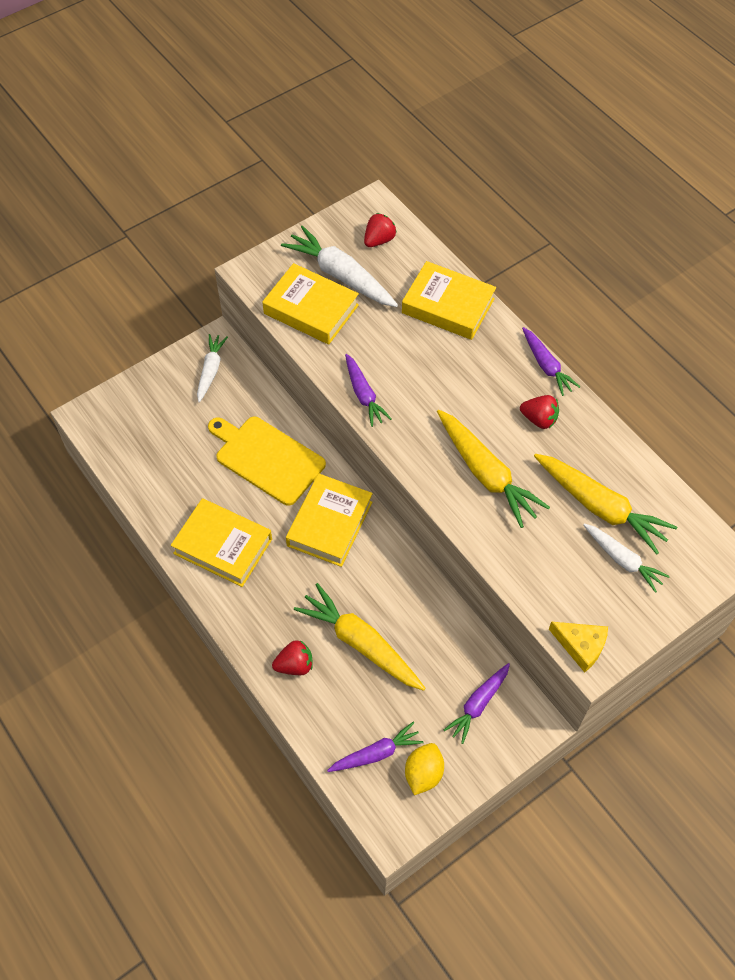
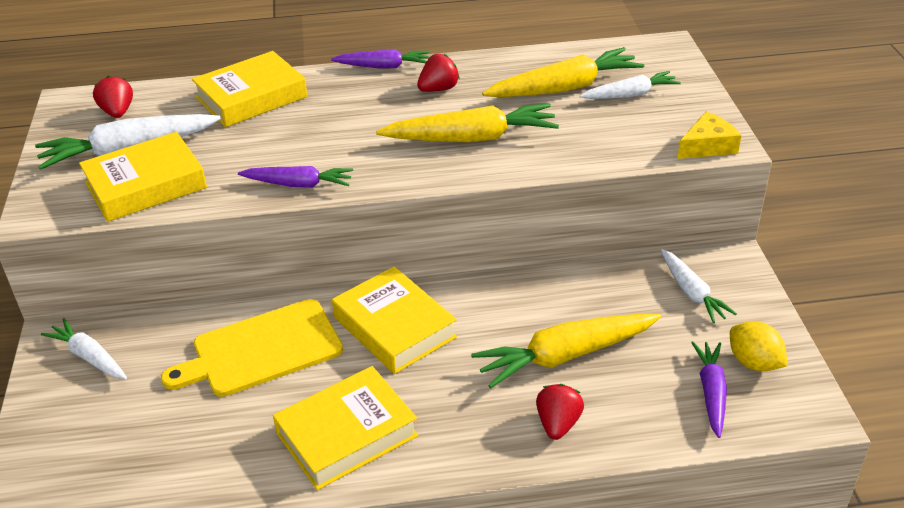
camera: 60 degrees left, 20 degrees down
(478, 704) = (692, 293): purple carrot -> white carrot

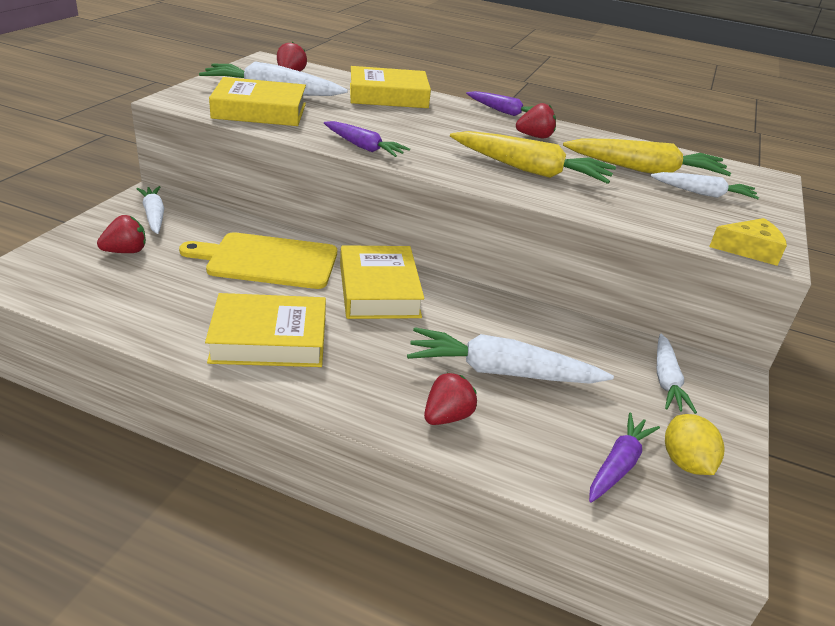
camera: 25 degrees right, 5 degrees down
(108, 415) = (126, 251): none -> red strawberry
(565, 356) = (501, 372): yellow carrot -> white carrot

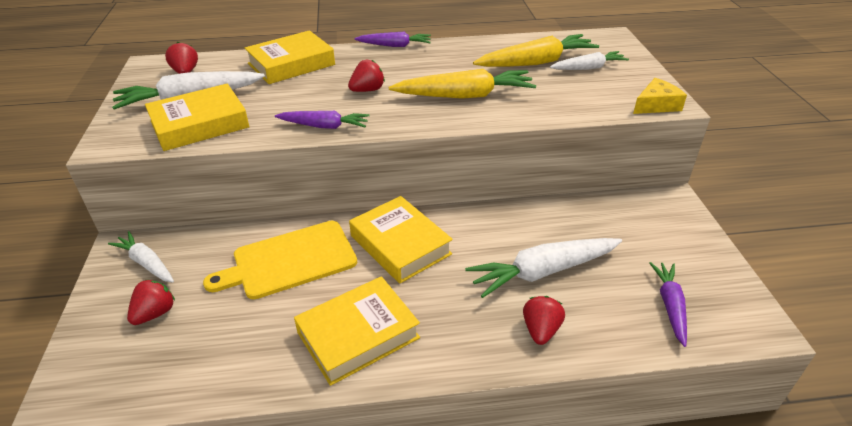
camera: 25 degrees left, 5 degrees up
(535, 136) = (437, 61): red strawberry -> red strawberry (367, 90)
(666, 380) = (642, 223): white carrot -> none
(685, 462) = (702, 281): yellow lemon -> none

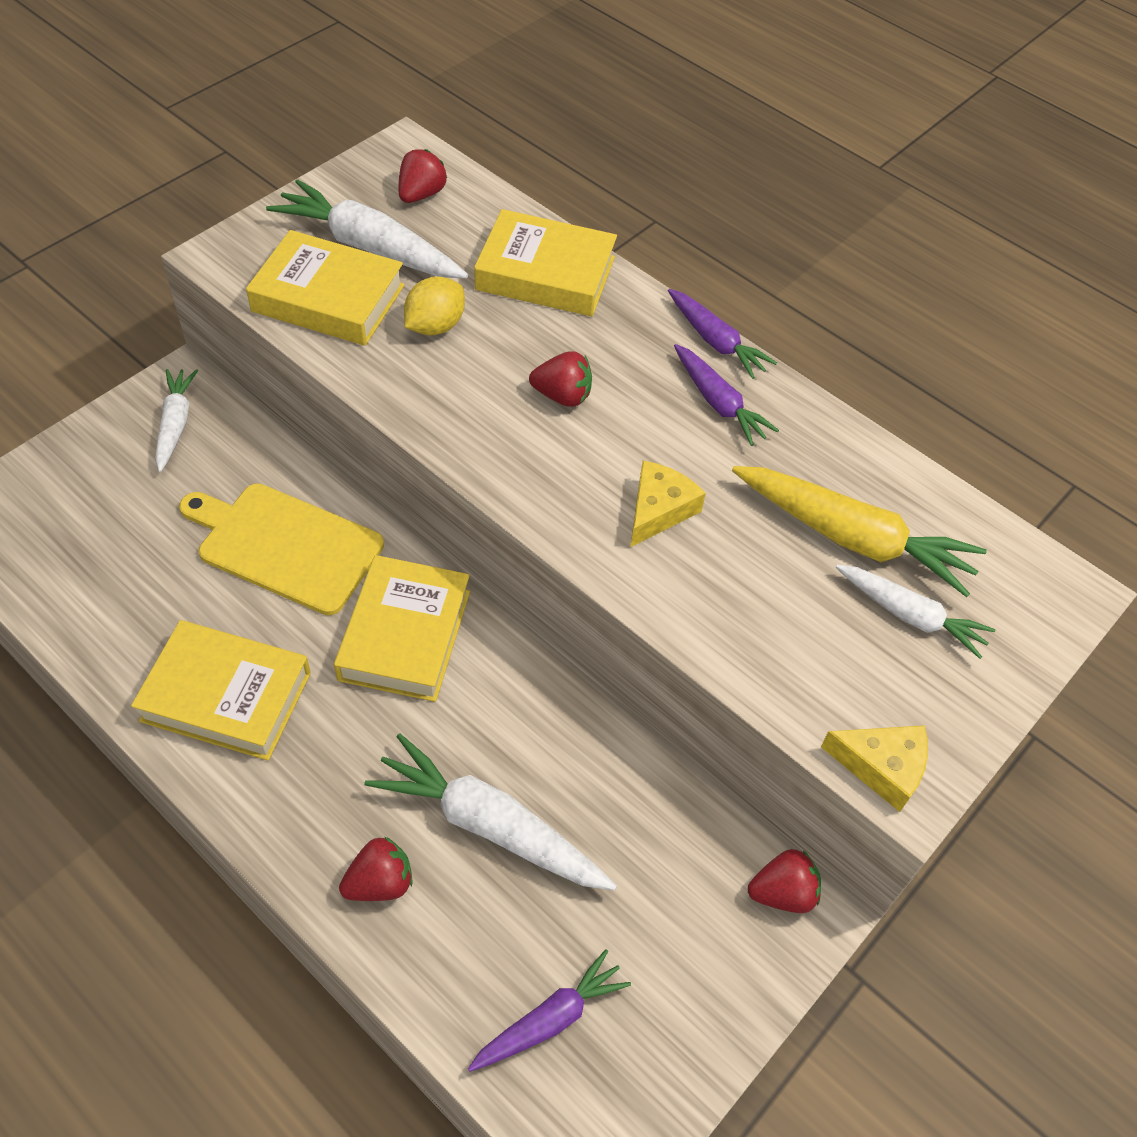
camera: 45 degrees right, 15 degrees up
(155, 313) = (117, 493): red strawberry -> red strawberry (782, 893)
(271, 103) = (435, 326): none -> yellow lemon
(324, 126) = (435, 414): purple carrot -> purple carrot (718, 403)
(465, 96) = (659, 510): yellow carrot -> yellow cheese

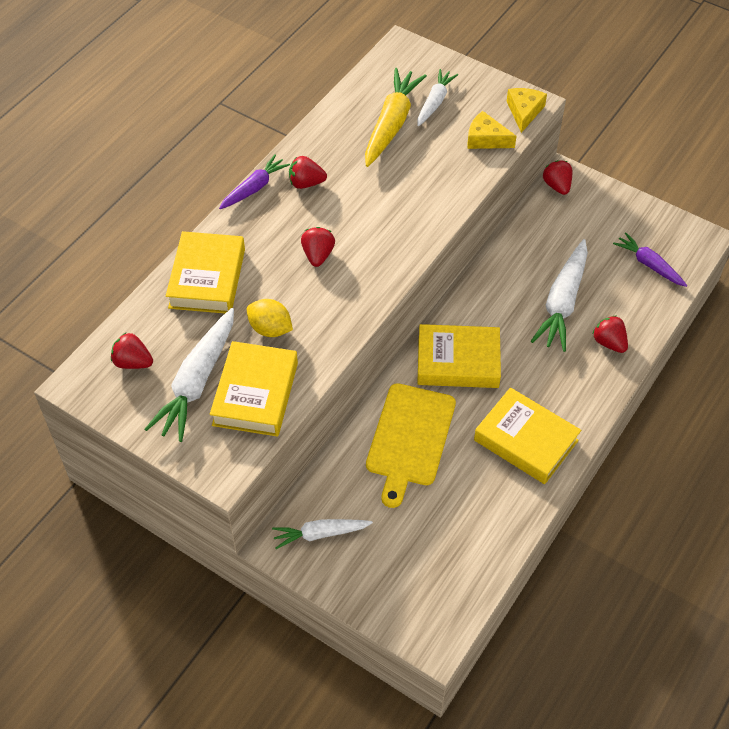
camera: 95 degrees left, 0 degrees up
(226, 696) = (526, 440): yellow book -> yellow book turned 60 degrees counterclockwise
(659, 510) = (395, 203): yellow cheese -> yellow cheese (486, 139)
(718, 403) = (306, 183): purple carrot -> red strawberry

